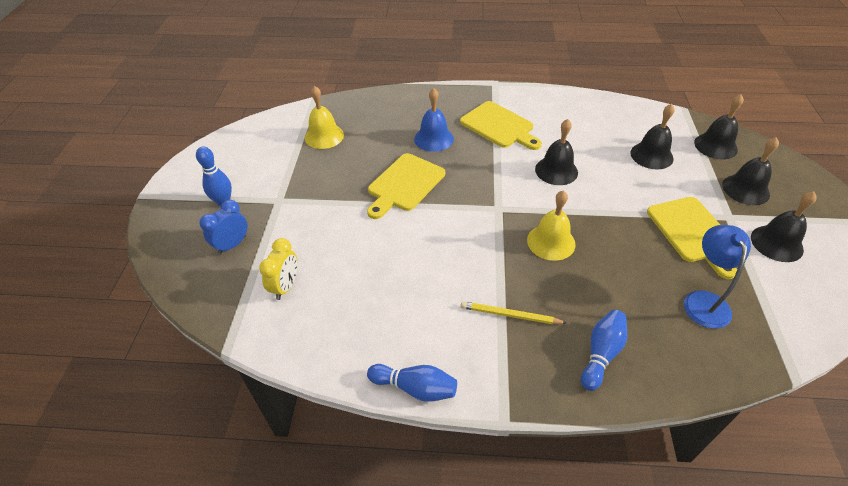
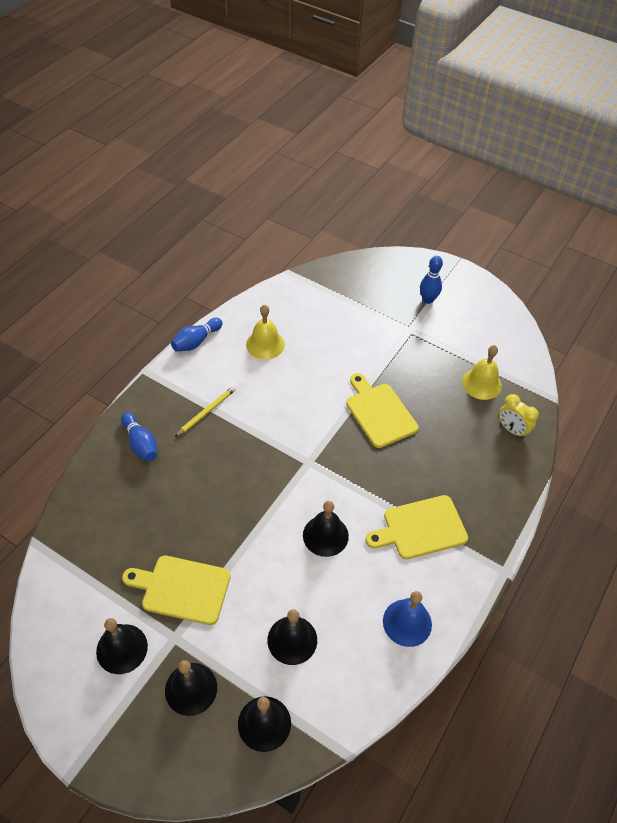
camera: 115 degrees right, 5 degrees up
(232, 245) = (376, 294): blue clock -> none
(286, 286) = (318, 309): yellow clock -> yellow clock (512, 430)
(434, 138) = (431, 462): blue bell -> blue bell (407, 622)
(551, 242) = (248, 476): yellow bell -> yellow bell (265, 344)
(703, 301) = (123, 538): blue lamp -> none

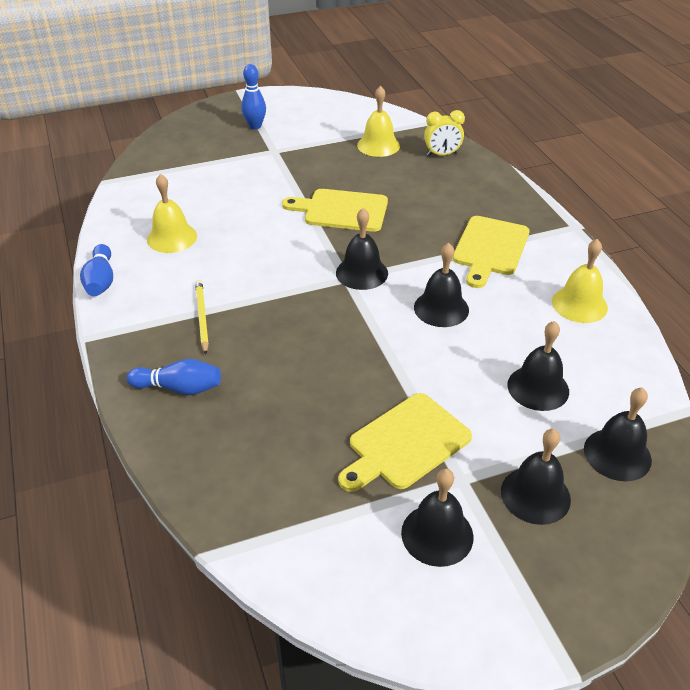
camera: 50 degrees left, 10 degrees down
(322, 467) = (362, 273): none -> black bell
(407, 622) = (579, 304): blue bell -> yellow bell

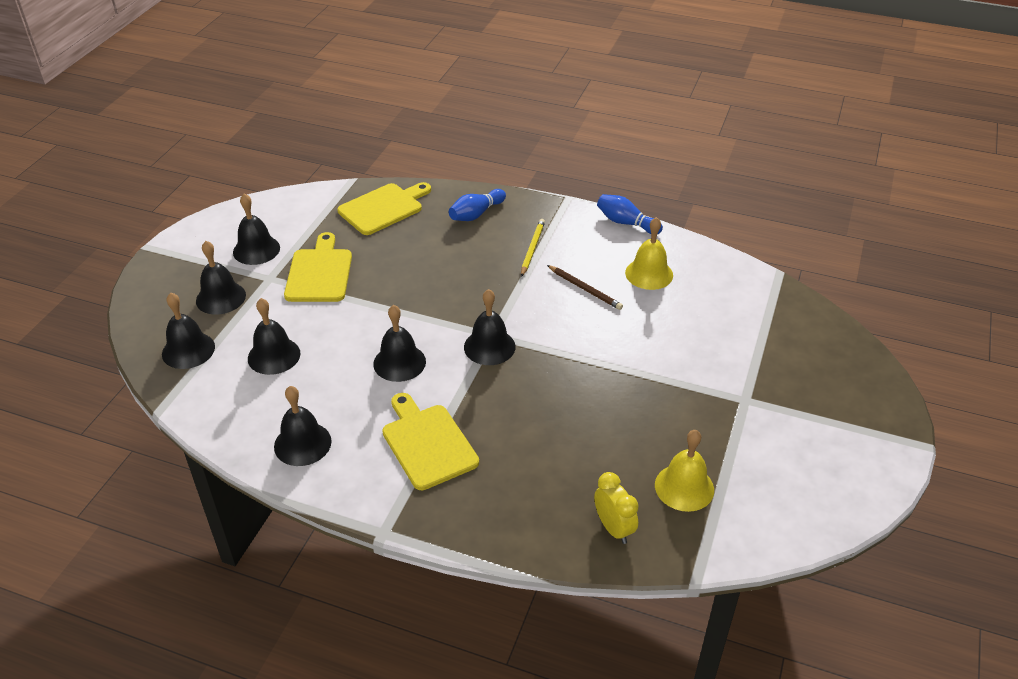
camera: 130 degrees right, 0 degrees up
(202, 317) = (532, 248): yellow pencil -> yellow pencil turned 105 degrees counterclockwise
(230, 260) = (585, 289): none -> brown pencil
(255, 126) = (815, 413): blue bowling pin -> none
(342, 210) = (587, 385): yellow cutting board -> yellow cutting board (383, 208)
(442, 155) = (613, 528): yellow clock -> yellow clock turned 120 degrees clockwise
(579, 304) = (302, 443): yellow bell -> black bell

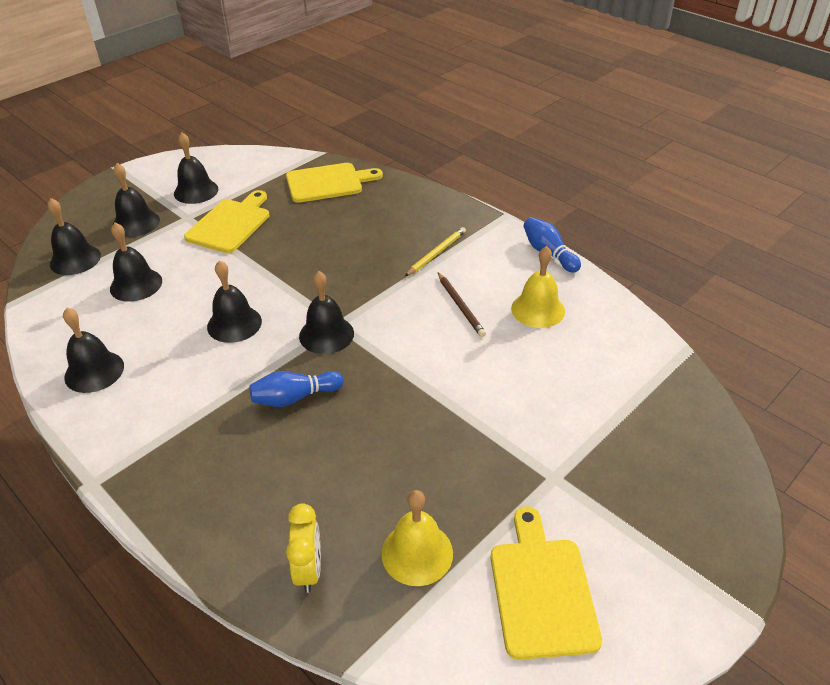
camera: 25 degrees right, 0 degrees up
(427, 443) = (198, 409): yellow cutting board -> yellow cutting board (541, 590)
(476, 214) = (406, 208): blue bowling pin -> blue bowling pin (294, 397)

